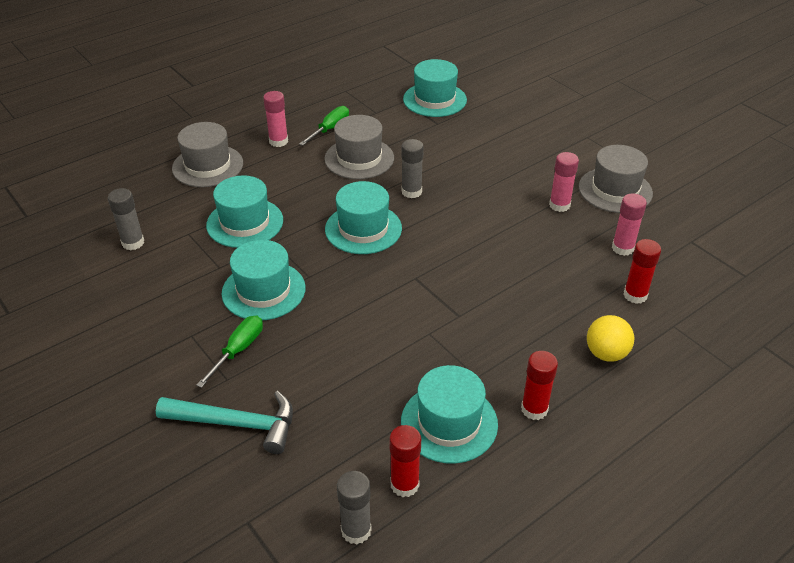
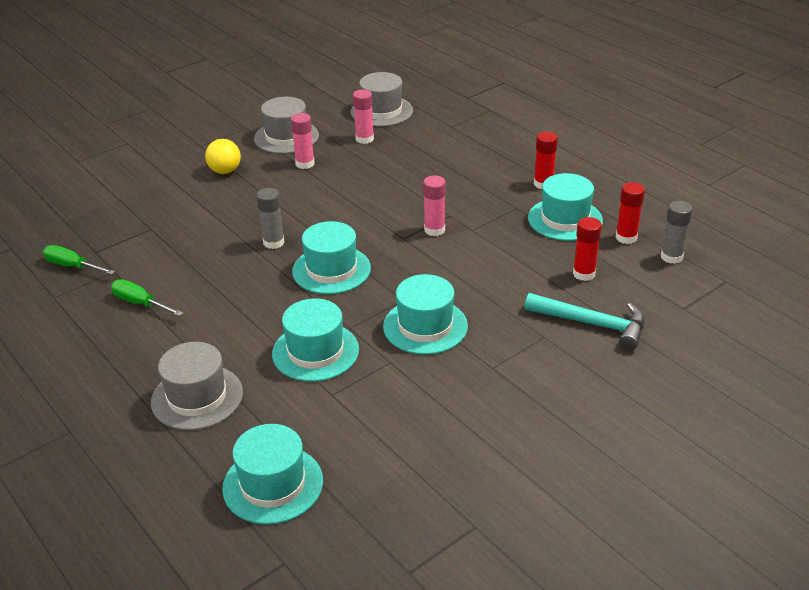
camera: 90 degrees left, 5 degrees down
(133, 243) = (347, 438): grey glue stick -> none
(237, 424) = (592, 324): turquoise hammer -> turquoise hammer turned 105 degrees clockwise
(238, 350) = (507, 333): green screwdriver -> green screwdriver (72, 266)
(278, 141) = (156, 342): pink glue stick -> pink glue stick (434, 230)
(359, 158) = (207, 278): grey hat -> grey hat (381, 111)
(434, 99) = (101, 231): turquoise hat -> turquoise hat (273, 484)
(606, 353) = (483, 153): yellow ball -> yellow ball (225, 171)
(635, 295) = (420, 138): red glue stick -> red glue stick (584, 274)

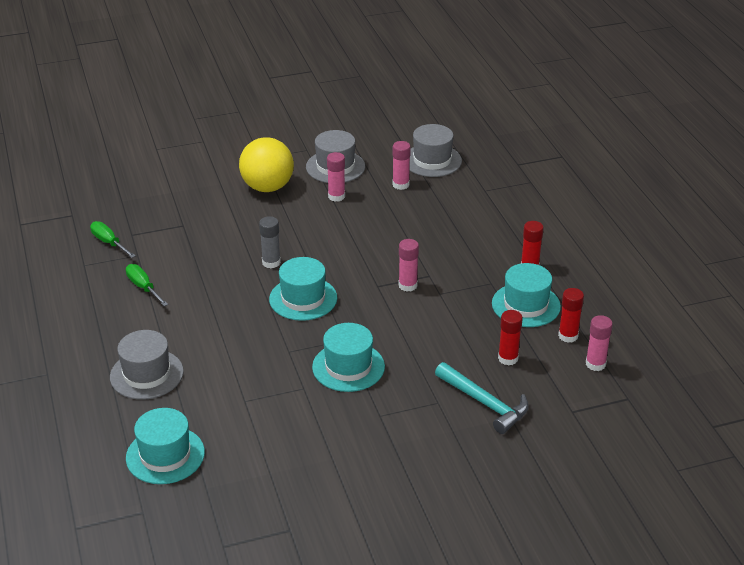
camera: 20 degrees right, 0 degrees up
(225, 171) = (267, 187): yellow ball -> yellow ball, size x1.75
(315, 352) = (252, 363): turquoise hat -> none
(671, 257) = (595, 364): grey glue stick -> pink glue stick

